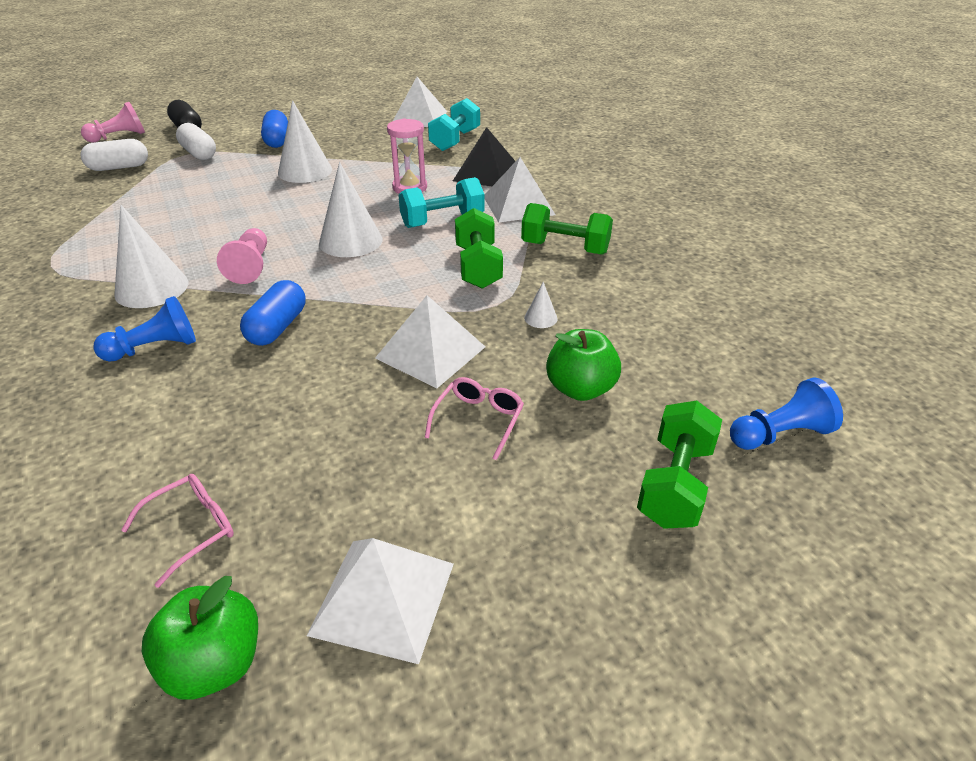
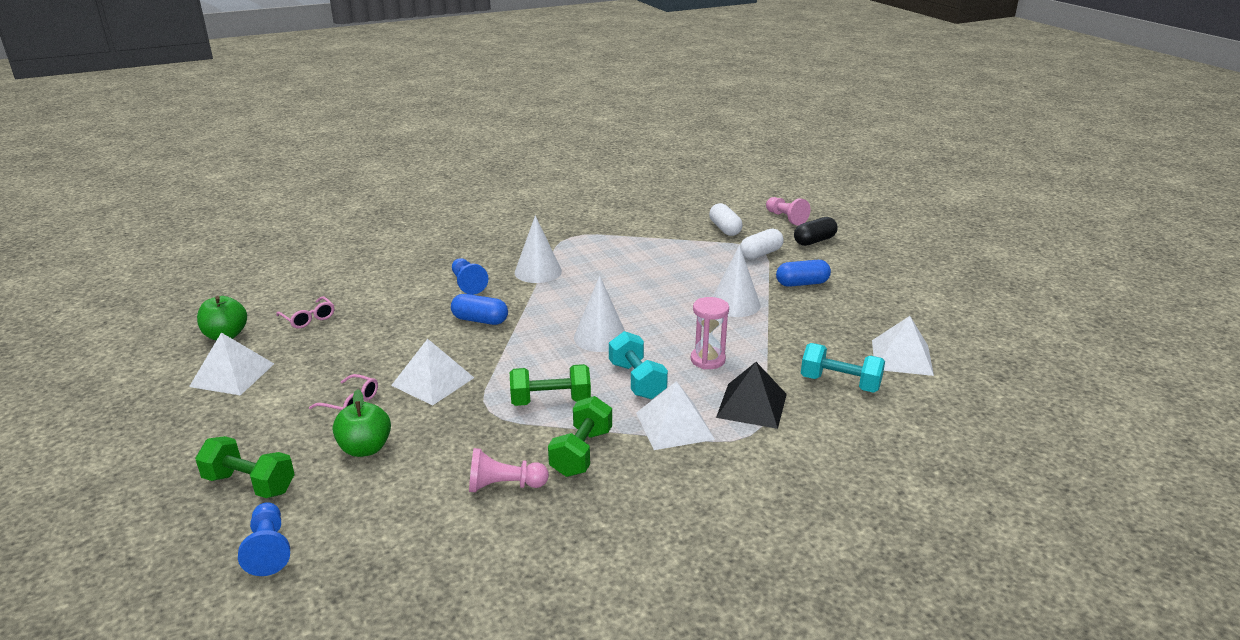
camera: 90 degrees right, 10 degrees down
(250, 266) = (563, 301): pink pawn -> pink pawn (504, 485)
(540, 318) = (463, 433): white cone -> none

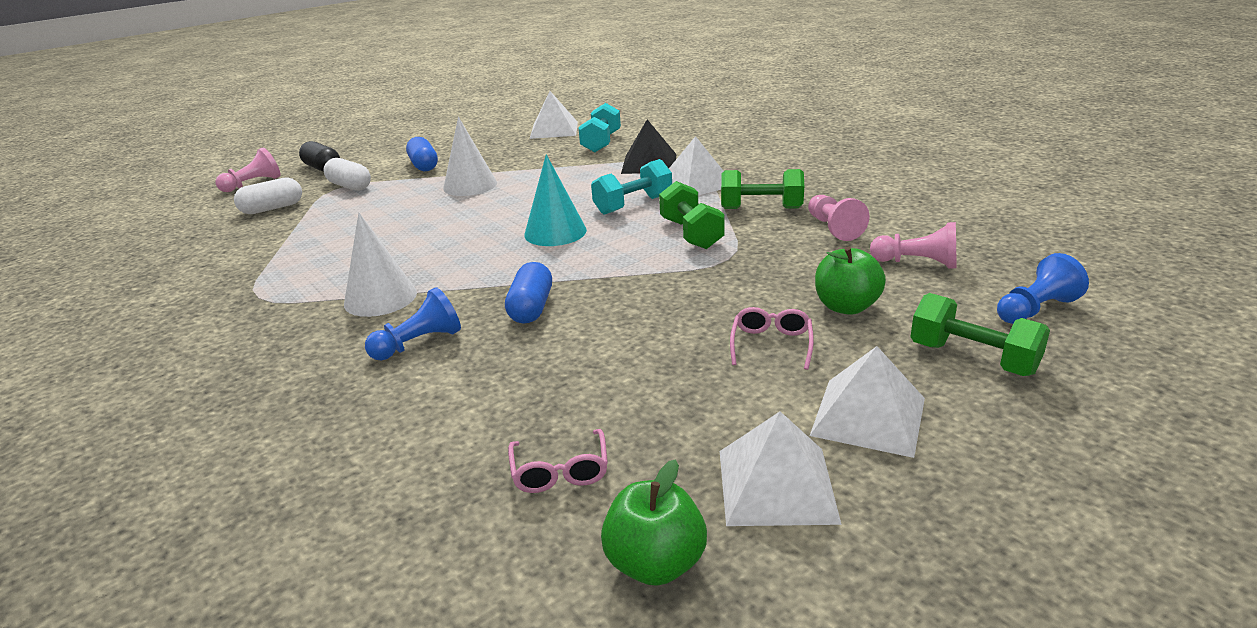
camera: 100 degrees left, 0 degrees up
(250, 484) = (973, 358): green dumbbell -> green dumbbell turned 60 degrees counterclockwise
(308, 318) = (560, 471): pink glasses -> pink glasses turned 135 degrees clockwise
(397, 513) = (917, 263): none -> pink pawn
(433, 381) = (692, 303): white pyramid -> white pyramid (868, 416)
(600, 337) = (555, 232): white cone -> turquoise cone
(707, 360) = (583, 184): pink hourglass -> none

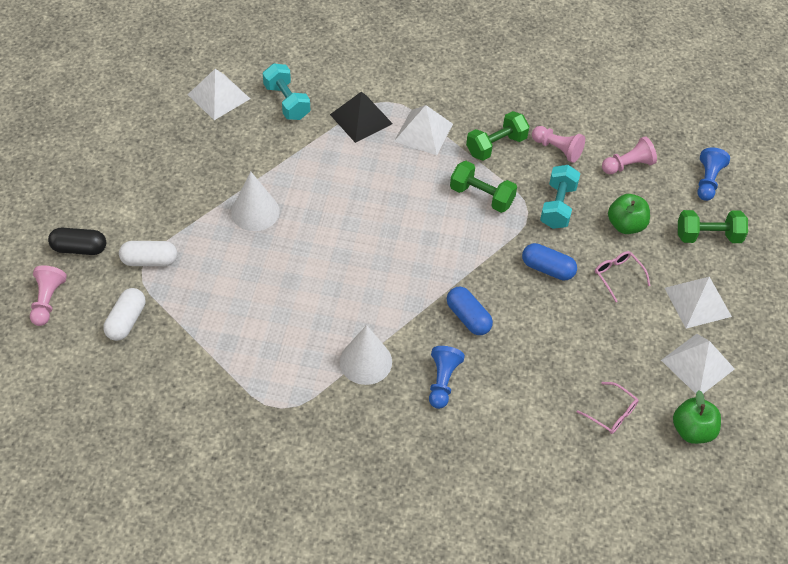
camera: 45 degrees left, 25 degrees up
(424, 165) = (173, 202): blue capsule -> blue capsule (547, 269)
(555, 232) = (393, 238): turquoise cone -> none
(633, 205) = (409, 180): turquoise dumbbell -> turquoise dumbbell (558, 206)

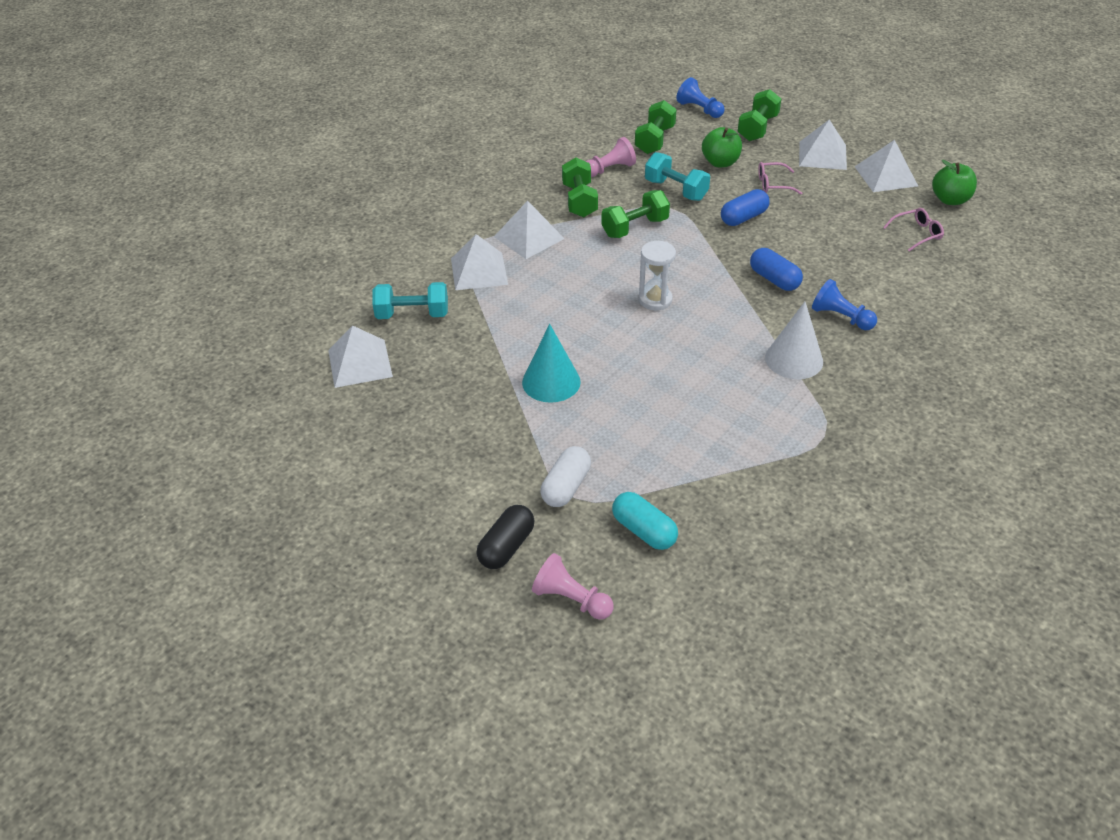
camera: 60 degrees left, 10 degrees down
(126, 321) = (644, 531): white capsule -> turquoise capsule
(255, 212) = (551, 382): white cone -> turquoise cone
(361, 119) = (479, 271): black pyramid -> white pyramid
(390, 243) = (655, 300): none -> white hourglass
(468, 317) = (774, 279): blue capsule -> blue capsule turned 60 degrees clockwise
(628, 165) = (655, 140): pink pawn -> green dumbbell

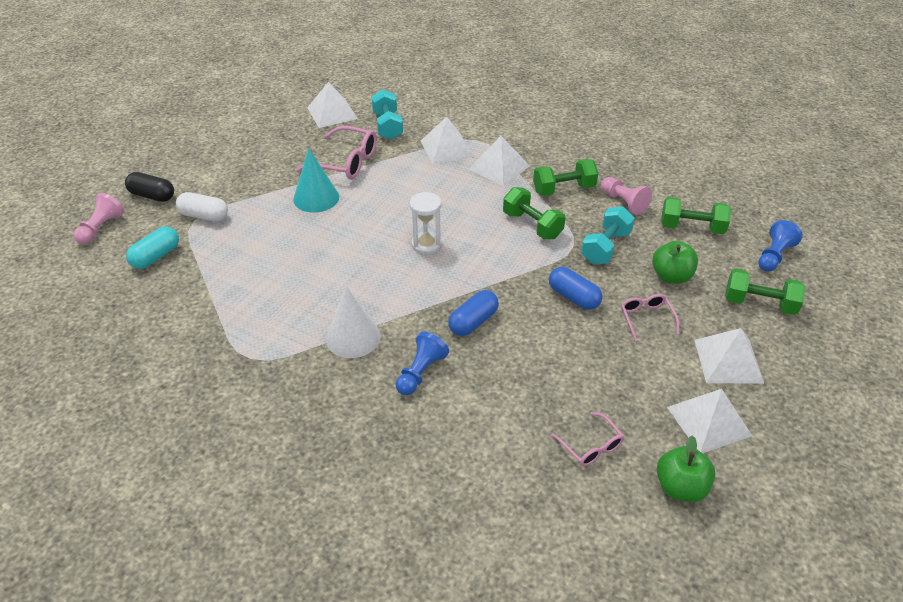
camera: 80 degrees right, 0 degrees up
(482, 354) = (346, 162): none -> pink glasses

